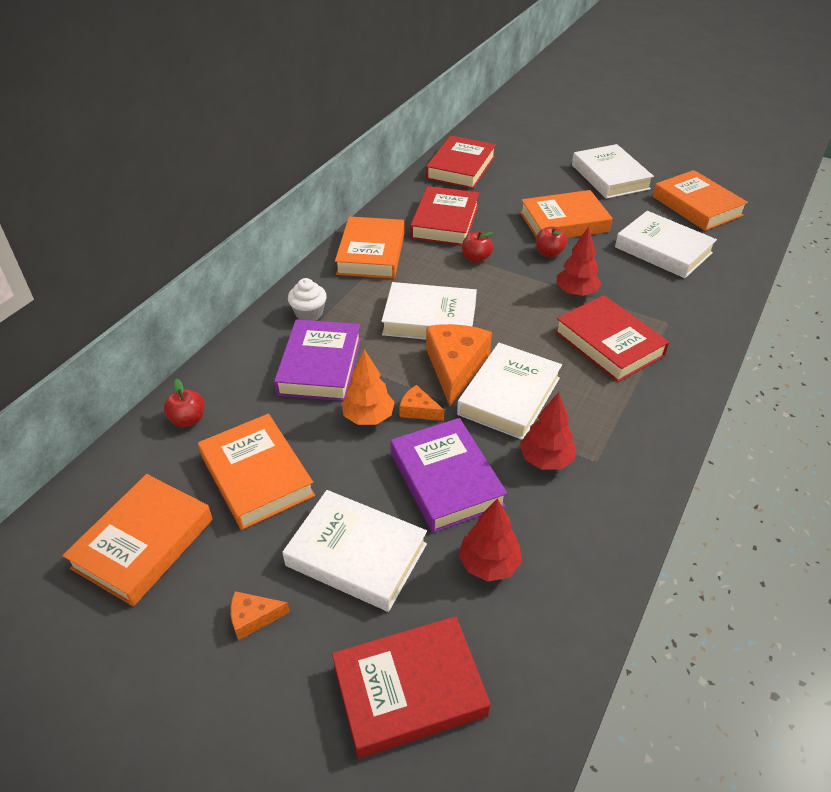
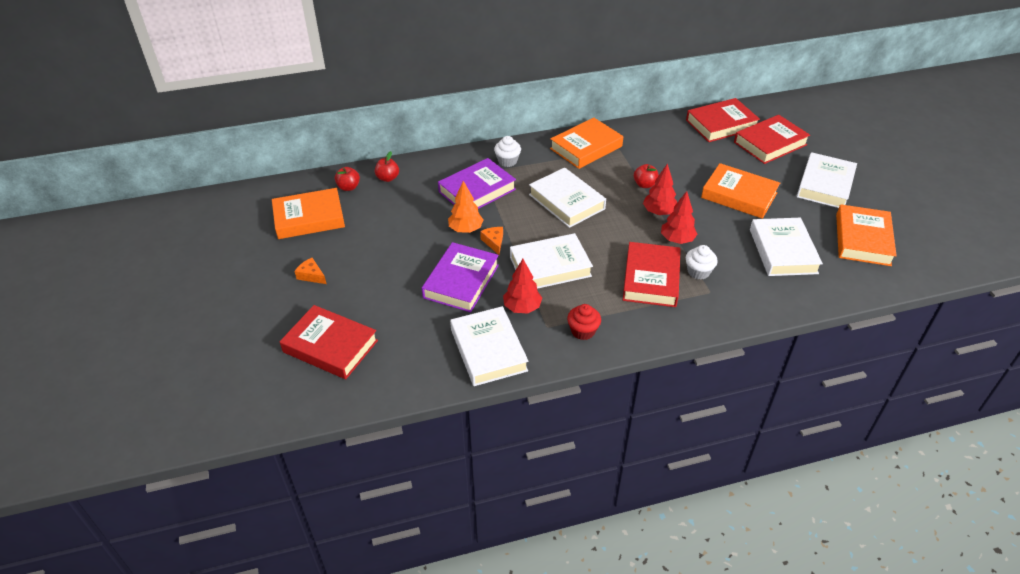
camera: 45 degrees right, 0 degrees up
(257, 476) = (384, 222): orange book -> none
(356, 555) = (380, 282): white book -> white book (488, 350)
(445, 222) = (658, 153): red book -> red book (770, 143)
(455, 367) = (543, 234): orange cheese -> none
(489, 564) = (428, 328): red tree -> red tree (659, 212)
(549, 253) = (697, 208): red apple -> red apple (348, 187)
(631, 439) = (583, 331): none -> red cupcake
(633, 310) = (698, 272): none -> white cupcake

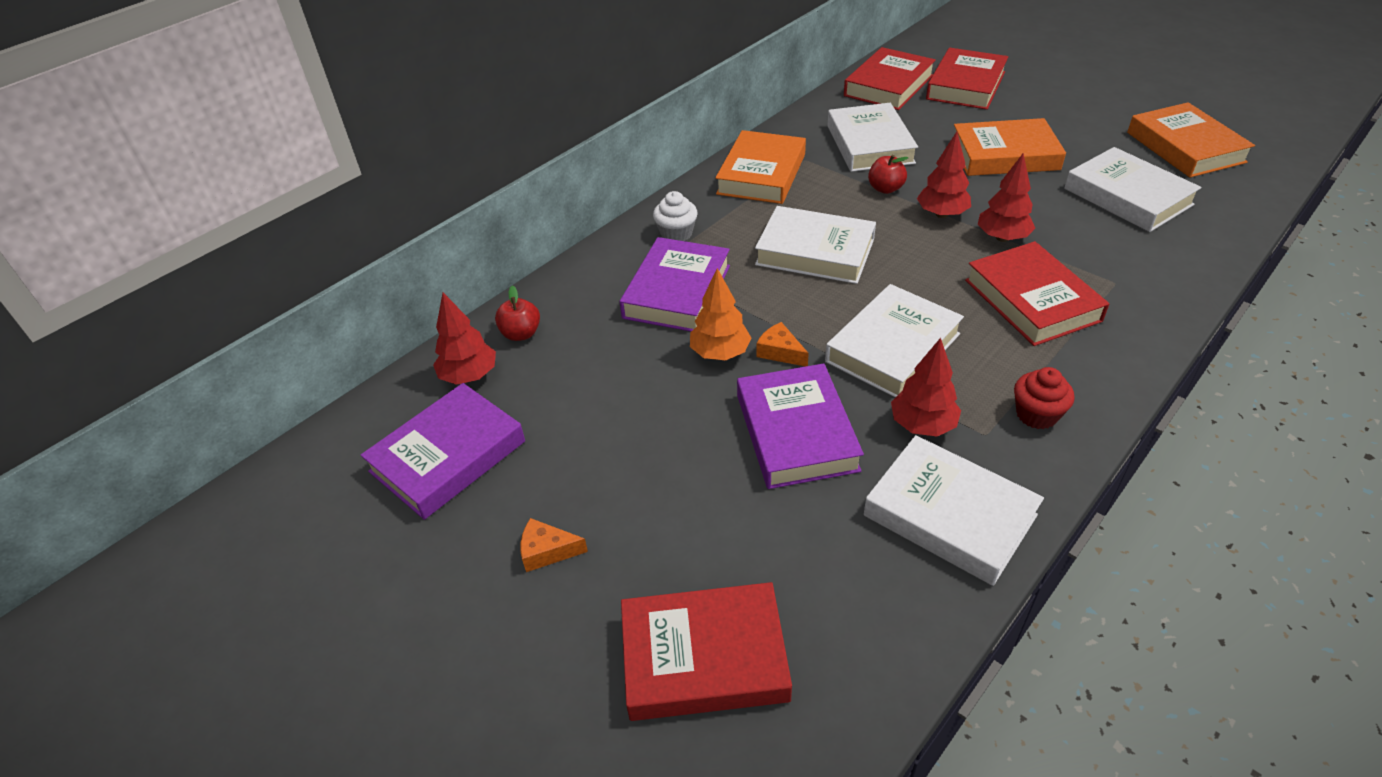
camera: 30 degrees left, 0 degrees up
(309, 218) = (448, 456): orange book -> purple book
(348, 187) = (469, 376): red apple -> red tree
(698, 272) = (1072, 264): white cupcake -> none
(825, 185) = (1076, 106): white book -> white book (870, 144)

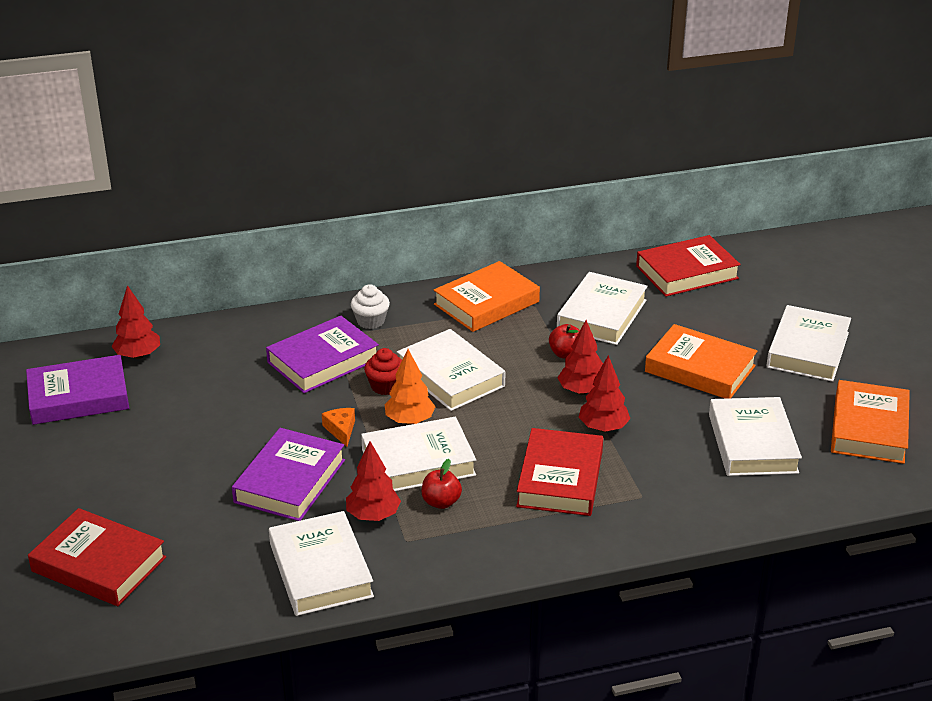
camera: 30 degrees right, 10 degrees down
(521, 334) = (195, 343): red apple -> red apple (441, 502)
(547, 551) = (77, 473): orange cheese -> none
(720, 353) = (302, 413): orange tree -> orange tree (409, 421)
(966, 85) = (754, 299): red book -> none
(1036, 414) = (456, 546): red cupcake -> red cupcake (385, 386)
(1057, 107) = (808, 350): none -> white book

